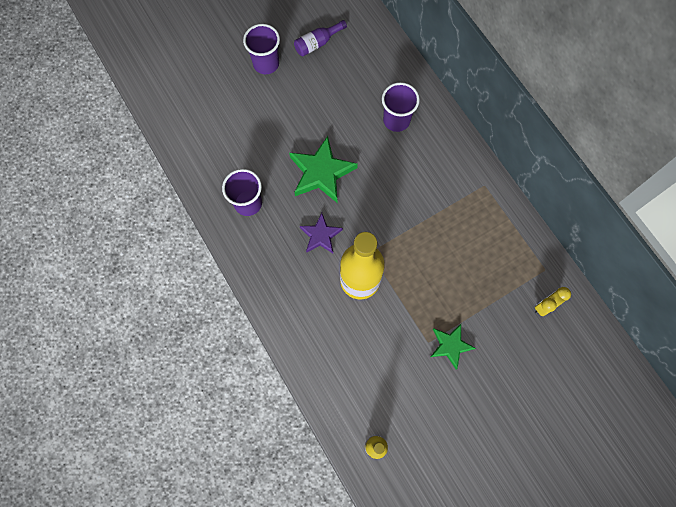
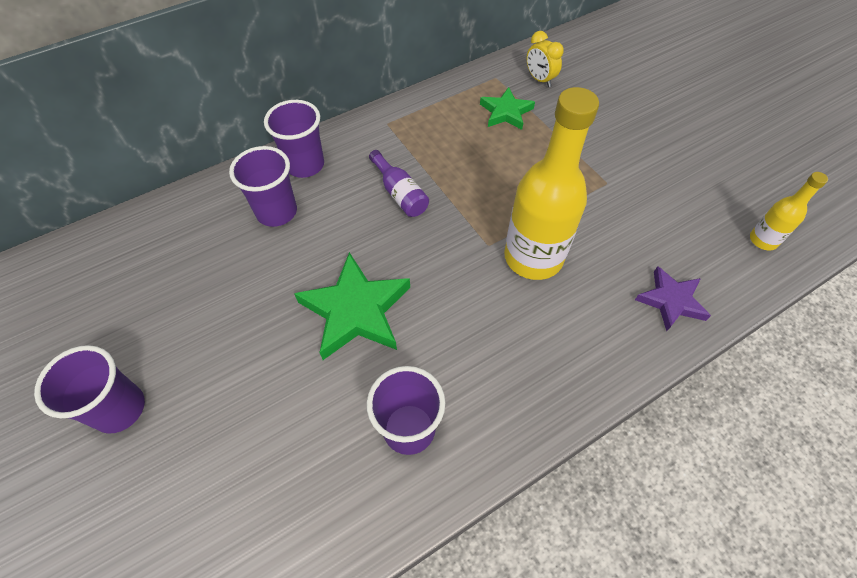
camera: 90 degrees left, 15 degrees down
(317, 43) = (104, 321): purple bottle -> purple bottle (400, 193)
(320, 235) = (465, 310): purple star -> purple star (671, 301)
(439, 133) = (305, 165): none -> purple cup
(450, 345) = (606, 161): green star -> green star (506, 112)

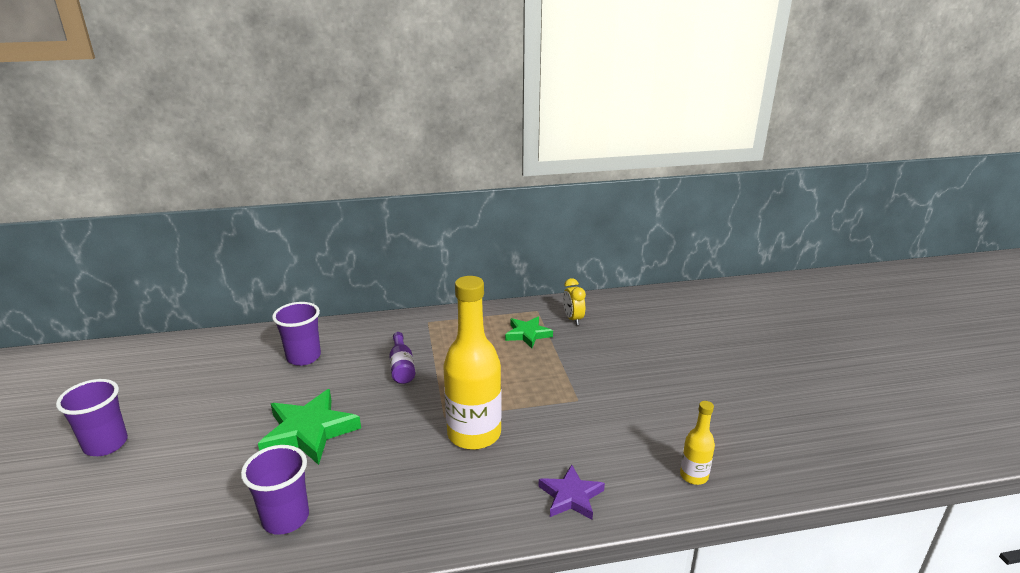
camera: 20 degrees right, 30 degrees down
(305, 165) = (346, 334): purple cup -> none

